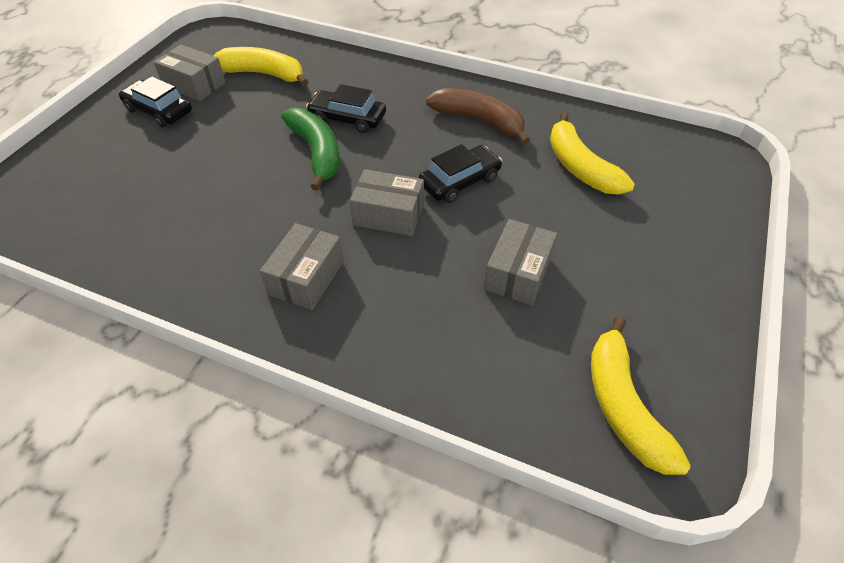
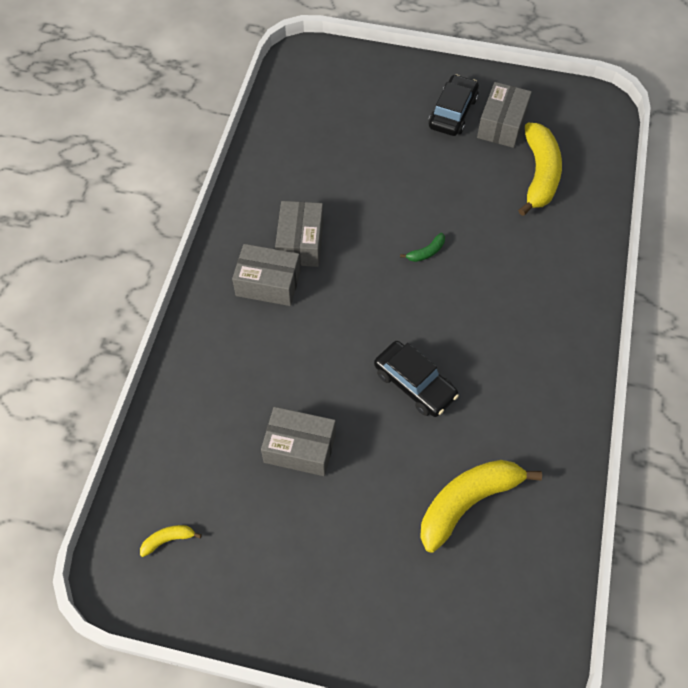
camera: 80 degrees right, 10 degrees up
(316, 152) = (426, 252): green banana -> green banana, size x0.43
(347, 118) = (487, 266): black car -> none
(389, 214) = (354, 329): grey box -> grey box (300, 243)
(479, 121) = (520, 391): brown banana -> none
(623, 406) = (168, 540): yellow banana -> yellow banana, size x0.43

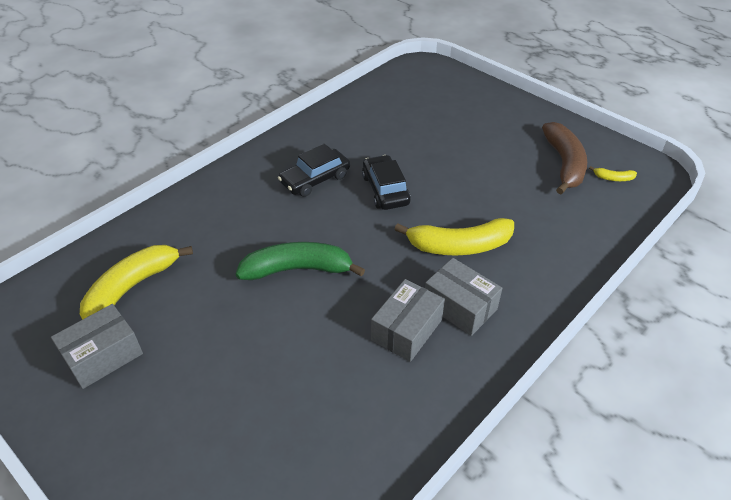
camera: 150 degrees left, 15 degrees down
(235, 536) = (564, 164): none -> brown banana
(300, 448) = (495, 188): grey box -> none
(426, 252) = (297, 269): green banana -> green banana, size x2.34
(453, 112) = (133, 397): black car -> black car (315, 179)
(467, 502) = (400, 126): yellow banana -> yellow banana (459, 246)

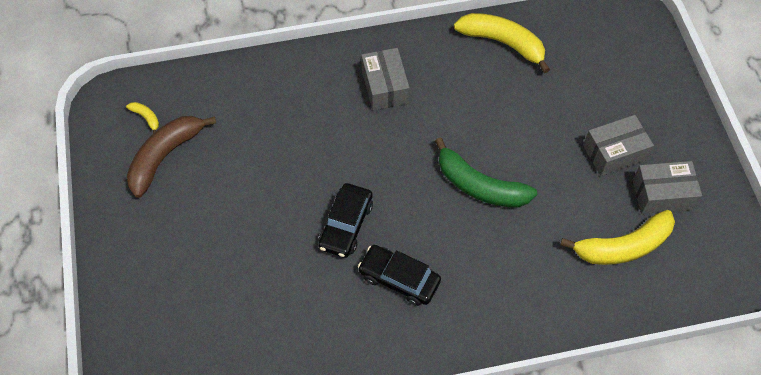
camera: 145 degrees left, 15 degrees up
(315, 179) = (399, 279): black car -> black car turned 150 degrees counterclockwise
(406, 330) = (436, 92): grey box -> grey box (614, 153)
(459, 246) = (338, 132): yellow banana -> yellow banana (503, 43)

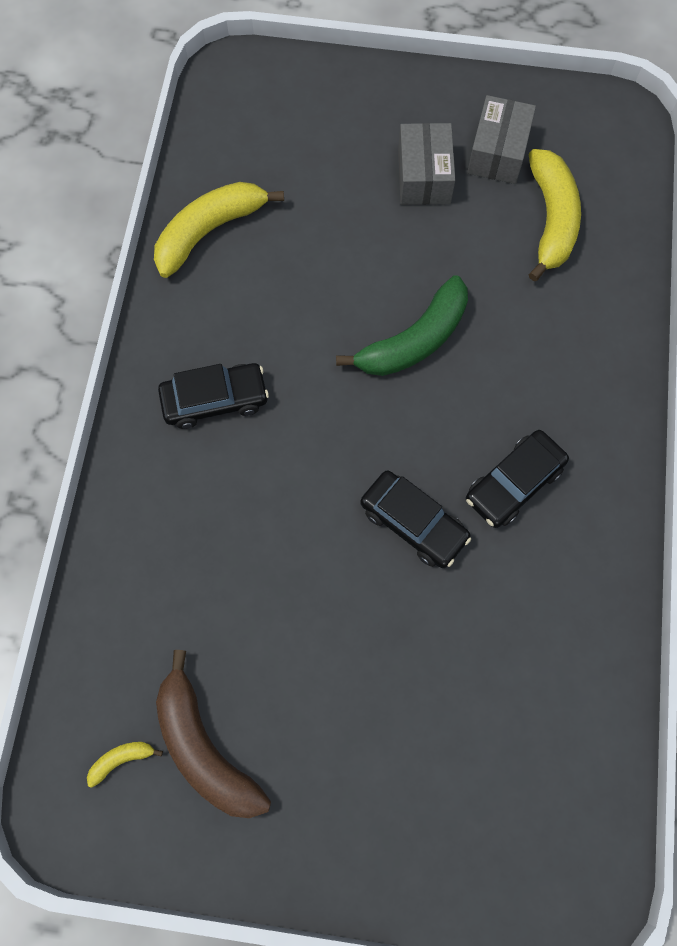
camera: 70 degrees left, 10 degrees up
(384, 87) = (215, 400): grey box -> black car

